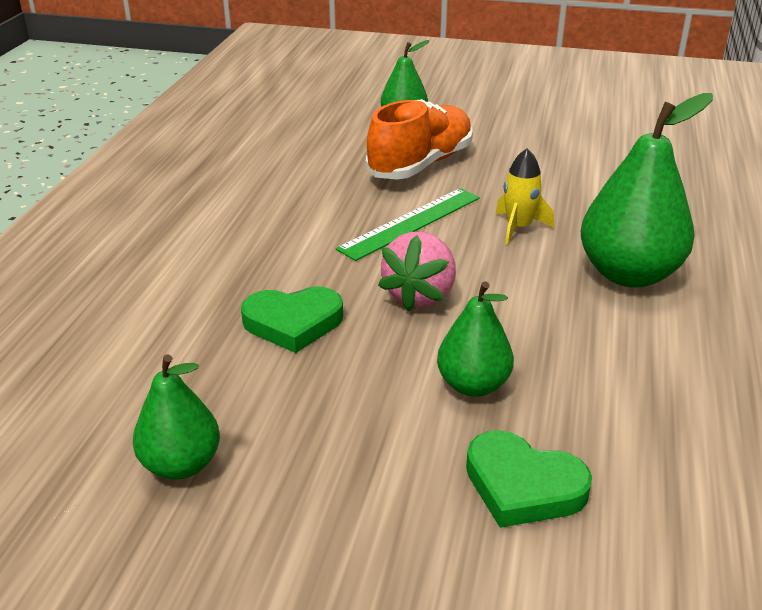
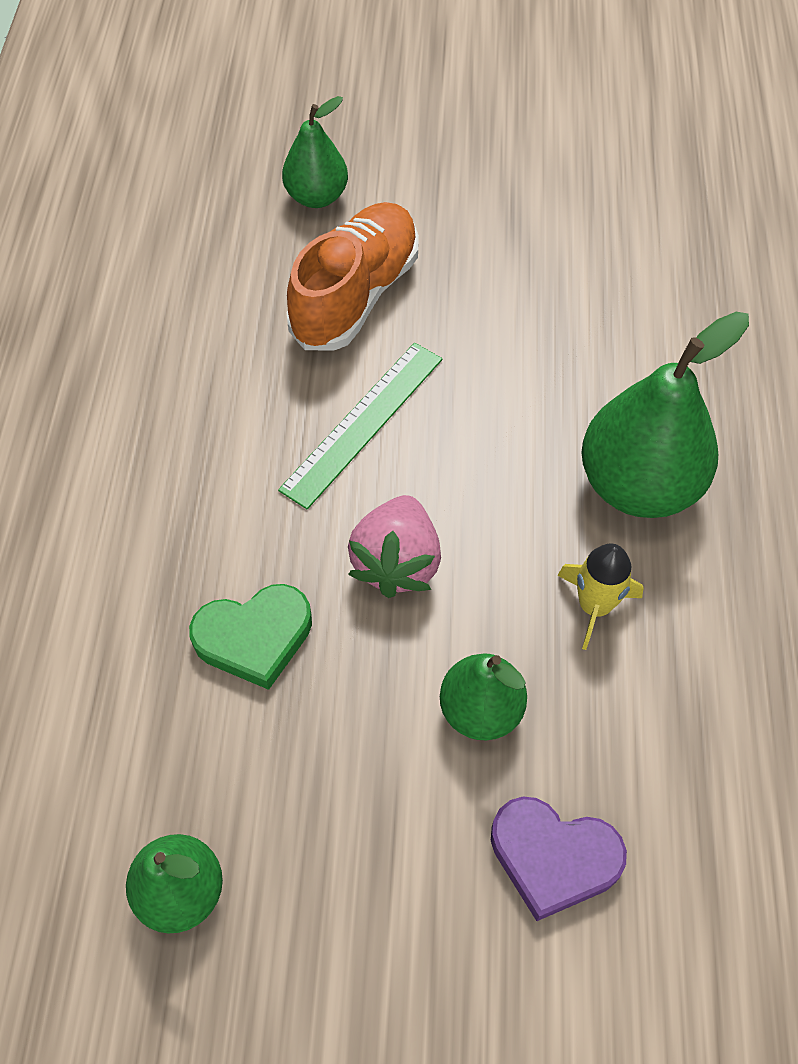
camera: 10 degrees left, 25 degrees up
(518, 228) = (498, 413): yellow rocket -> yellow rocket (594, 606)
(523, 486) = (553, 857): green heart -> purple heart

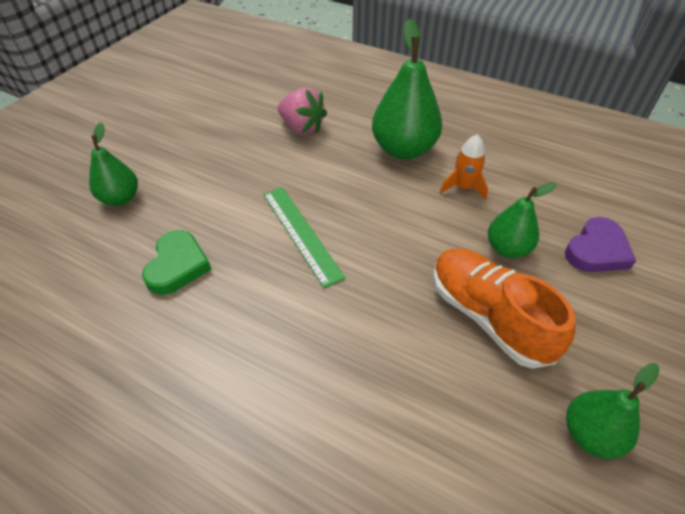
camera: 65 degrees left, 10 degrees down
(254, 637) = (422, 334): green heart -> green heart (177, 265)
(356, 295) = (209, 206): orange shoe -> orange shoe (488, 316)
(396, 563) = (402, 251): pink strawberry -> pink strawberry (302, 127)
(594, 606) = (463, 187): yellow rocket -> orange rocket

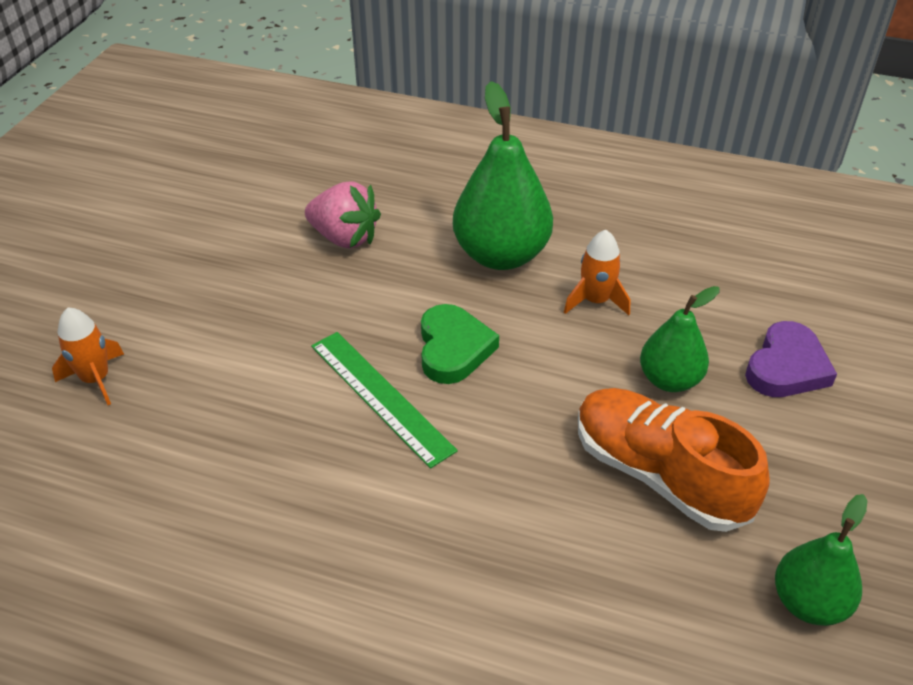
camera: 10 degrees left, 5 degrees down
(120, 198) = (96, 379): green pear -> orange rocket
(177, 265) = (212, 466): green heart -> green heart (453, 348)

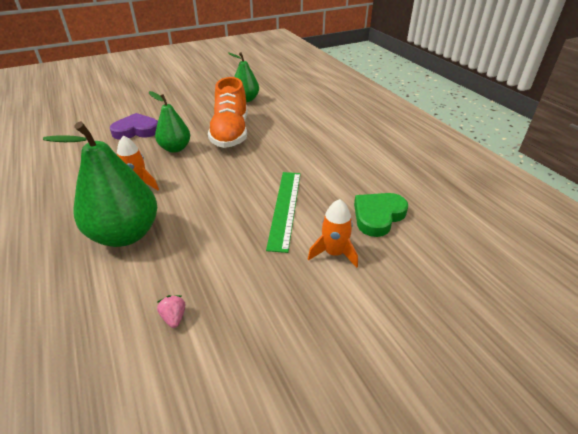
camera: 135 degrees left, 5 degrees down
(96, 379) = (436, 321): orange rocket -> orange rocket (334, 253)
(344, 238) = (174, 317): pink strawberry -> pink strawberry, size x0.44
(453, 348) = (226, 206): green heart -> green heart (378, 216)

